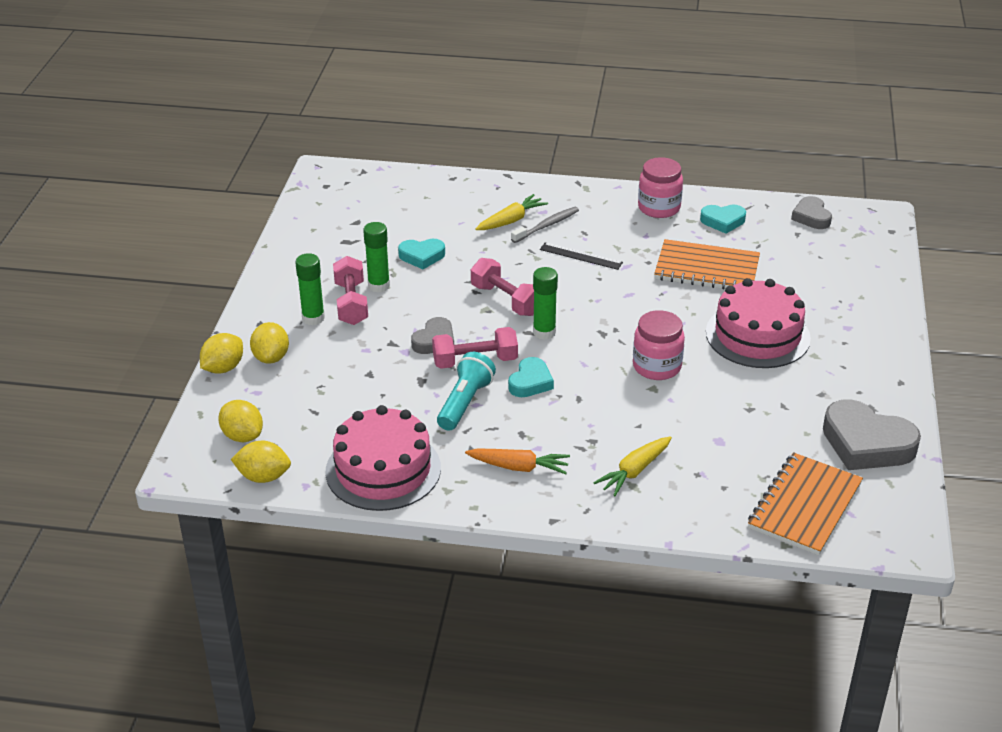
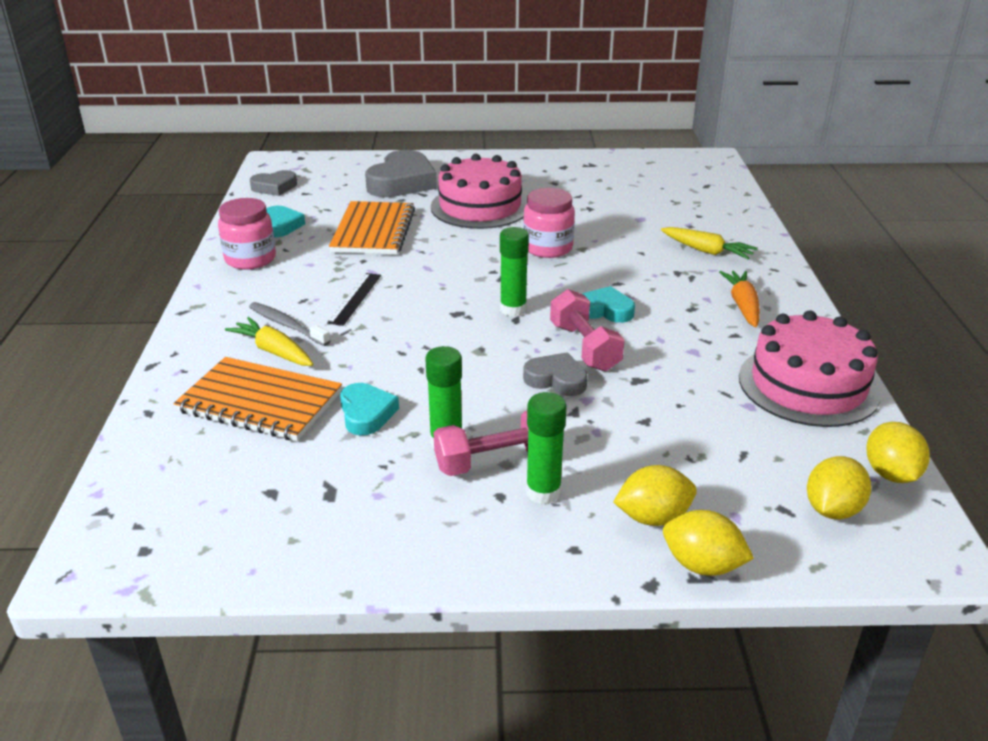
camera: 100 degrees left, 5 degrees down
(465, 403) = (662, 346): turquoise flashlight -> none
(506, 300) = (456, 339): pink dumbbell -> none
(804, 506) = (698, 187): orange notebook -> orange notebook (260, 402)
(866, 443) = (609, 168): grey heart -> grey heart (402, 182)

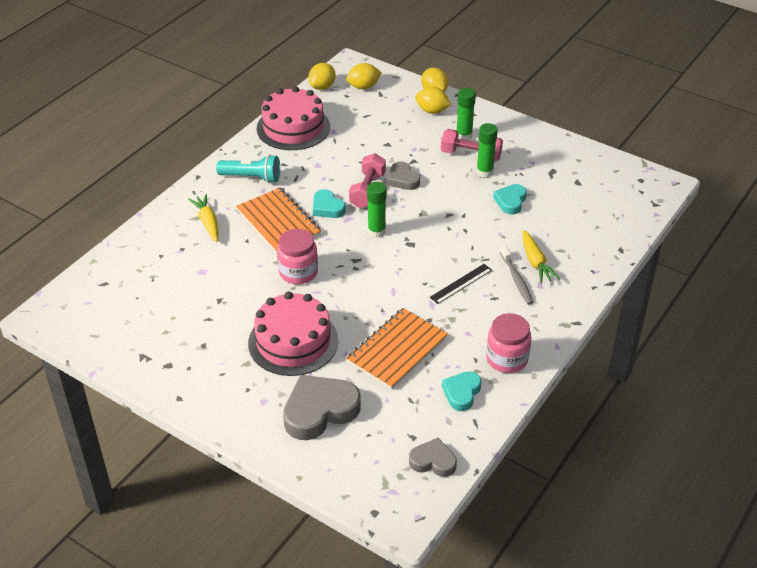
camera: 145 degrees left, 10 degrees up
(260, 402) = (560, 230): orange notebook -> orange notebook (278, 222)
(742, 305) = (252, 177): orange carrot -> turquoise flashlight

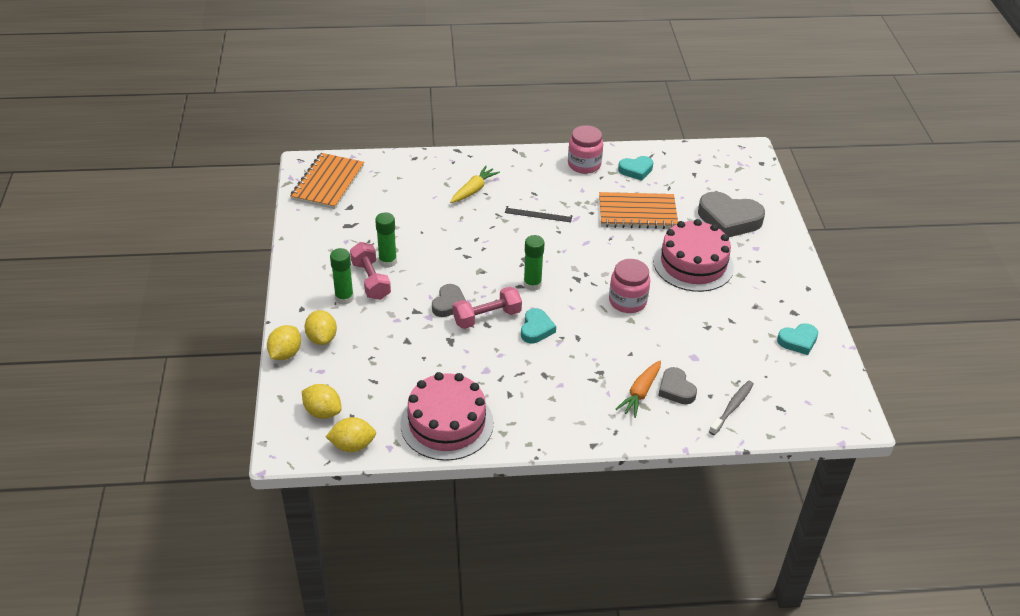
camera: 130 degrees left, 0 degrees up
(208, 222) = (640, 393): yellow carrot -> orange carrot
(252, 177) = (552, 404): turquoise flashlight -> none
(278, 222) = (588, 347): orange notebook -> orange notebook (328, 183)
(433, 461) = (700, 158): grey heart -> grey heart (676, 389)
(510, 201) = (413, 231): turquoise heart -> turquoise heart (798, 341)
(516, 279) = (503, 191): grey toothbrush -> grey toothbrush (732, 407)

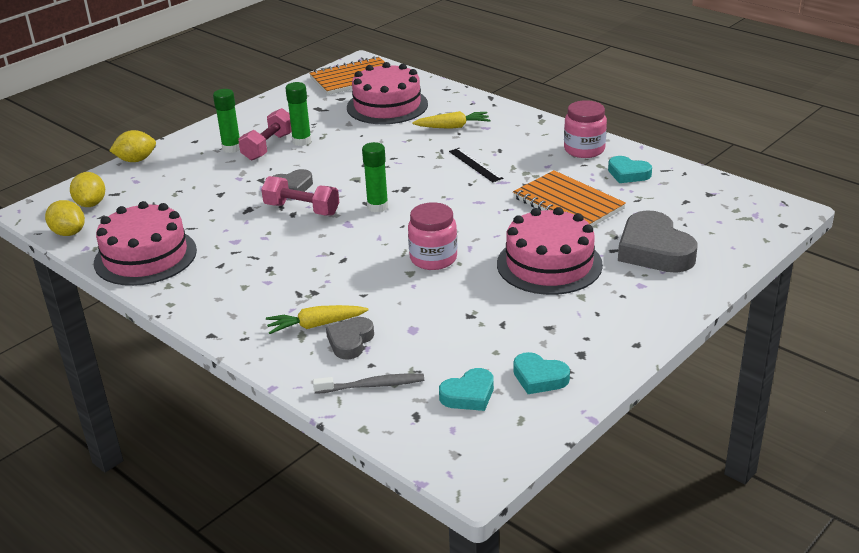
camera: 50 degrees right, 10 degrees down
(322, 338) = (173, 163): yellow lemon -> none
(397, 195) = (387, 106): none -> pink cake
(536, 329) = (322, 236): turquoise heart -> turquoise heart (469, 395)
(640, 393) = (316, 325): orange carrot -> yellow carrot

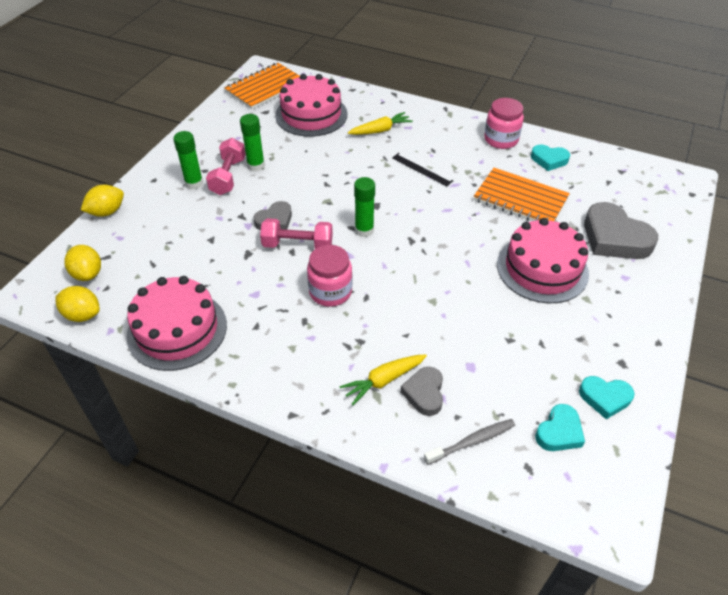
camera: 20 degrees left, 15 degrees up
(433, 258) = (444, 281): pink jar -> pink jar (330, 292)

